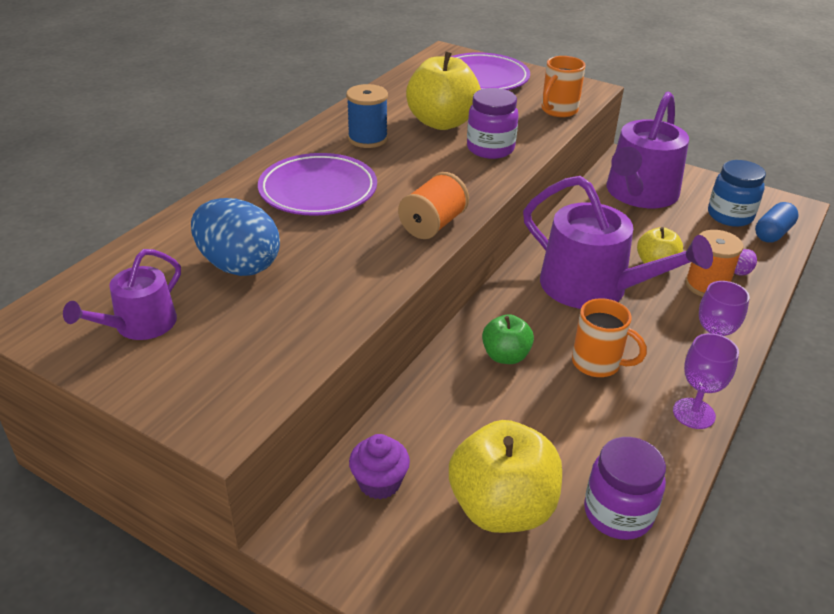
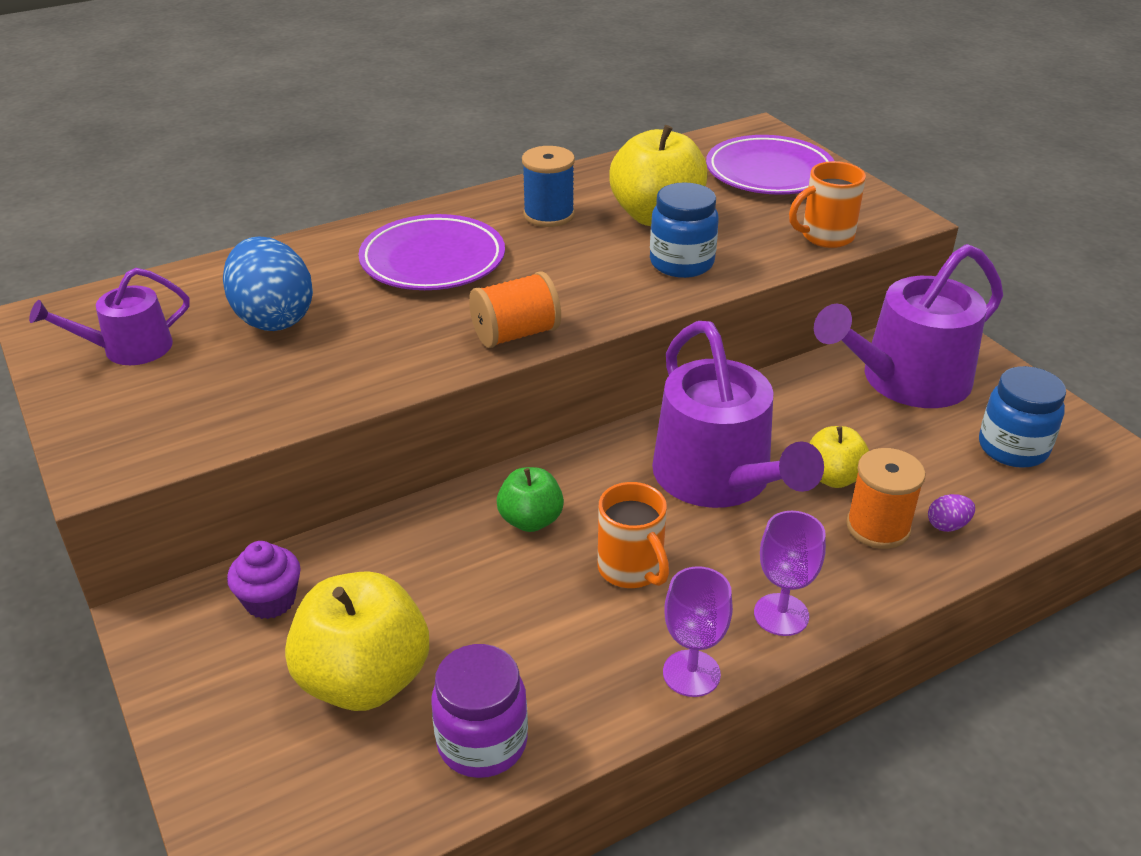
camera: 30 degrees right, 0 degrees up
(490, 149) = (681, 263): purple jar -> blue jar
(773, 233) = (1055, 491): blue capsule -> none

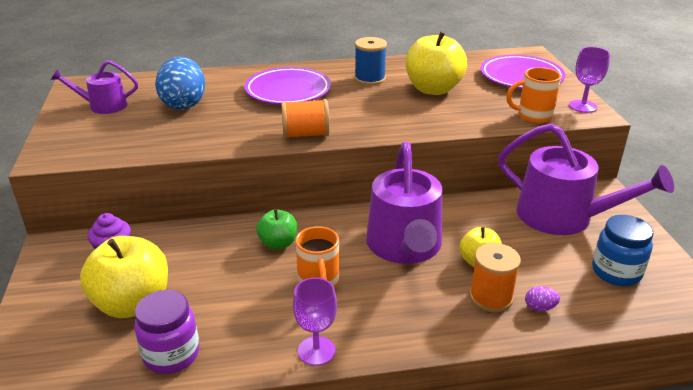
camera: 20 degrees right, 5 degrees down
(681, 263) = (430, 115): blue jar -> none
(781, 614) = (394, 332): purple goblet -> purple goblet (583, 106)
(905, 381) = (564, 217): purple watering can -> purple watering can turned 135 degrees counterclockwise

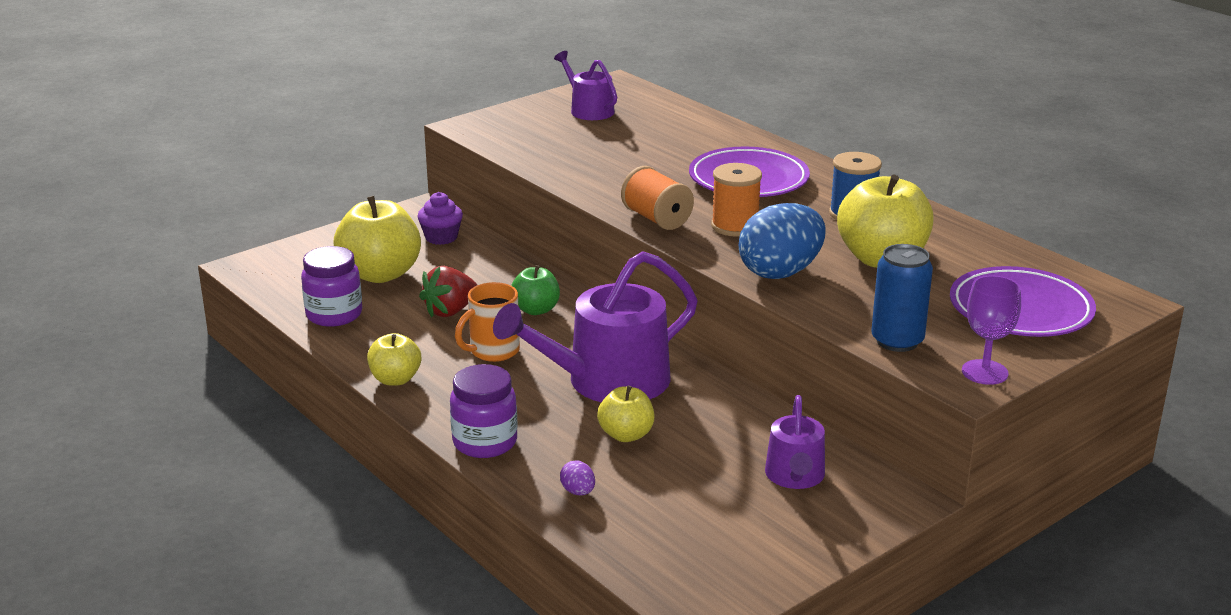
camera: 60 degrees right, 5 degrees down
(184, 104) = (642, 141): blue egg -> blue egg (780, 272)
(237, 285) = (450, 311): none -> red strawberry
(316, 351) = (395, 379): purple goblet -> yellow apple
(448, 331) = (485, 442): none -> purple jar
(491, 297) = (567, 456): orange spool -> orange spool (735, 226)
(533, 116) = (897, 341): orange mug -> blue can
(564, 217) = (795, 476): purple watering can -> purple watering can, size x0.54
(616, 272) = (705, 536): blue jar -> none

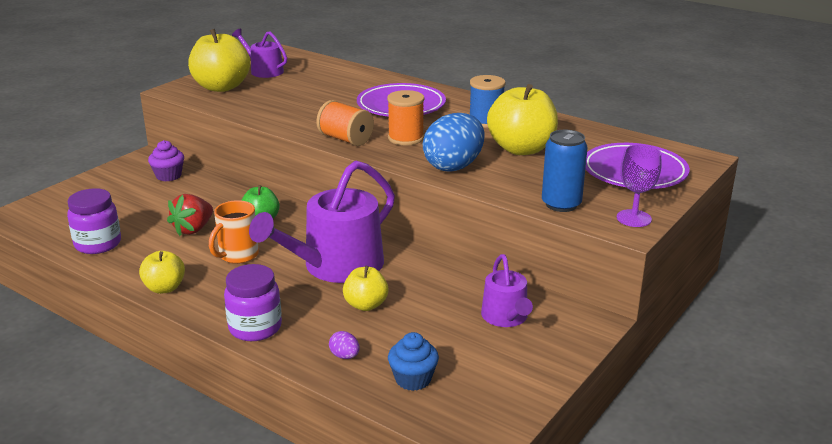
camera: 15 degrees left, 0 degrees up
(380, 274) = (127, 208): yellow apple -> yellow apple (221, 87)
(649, 532) = (413, 379): none -> blue cupcake

